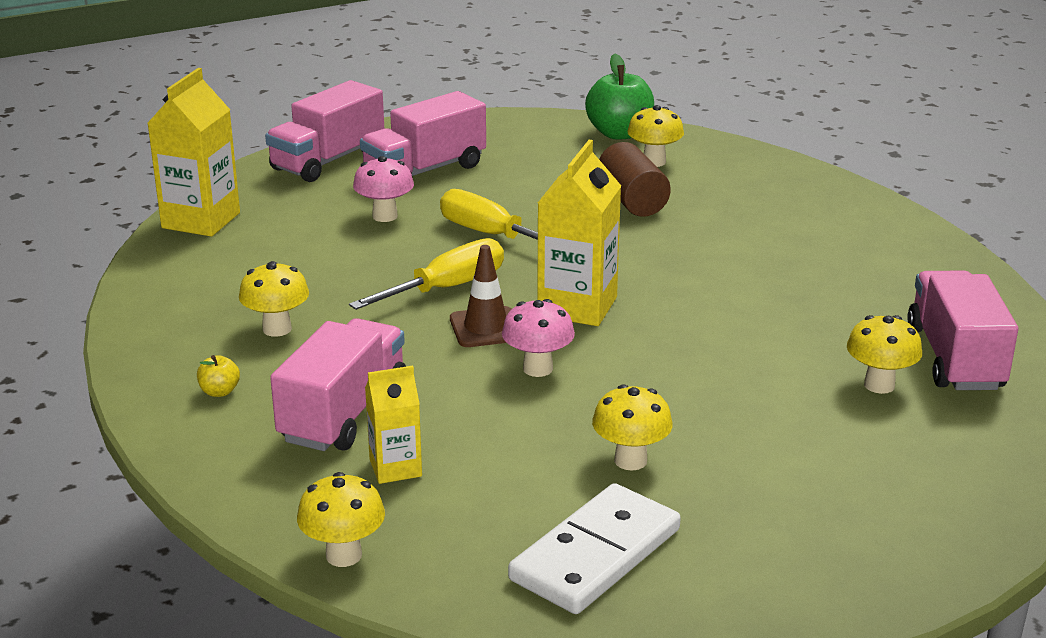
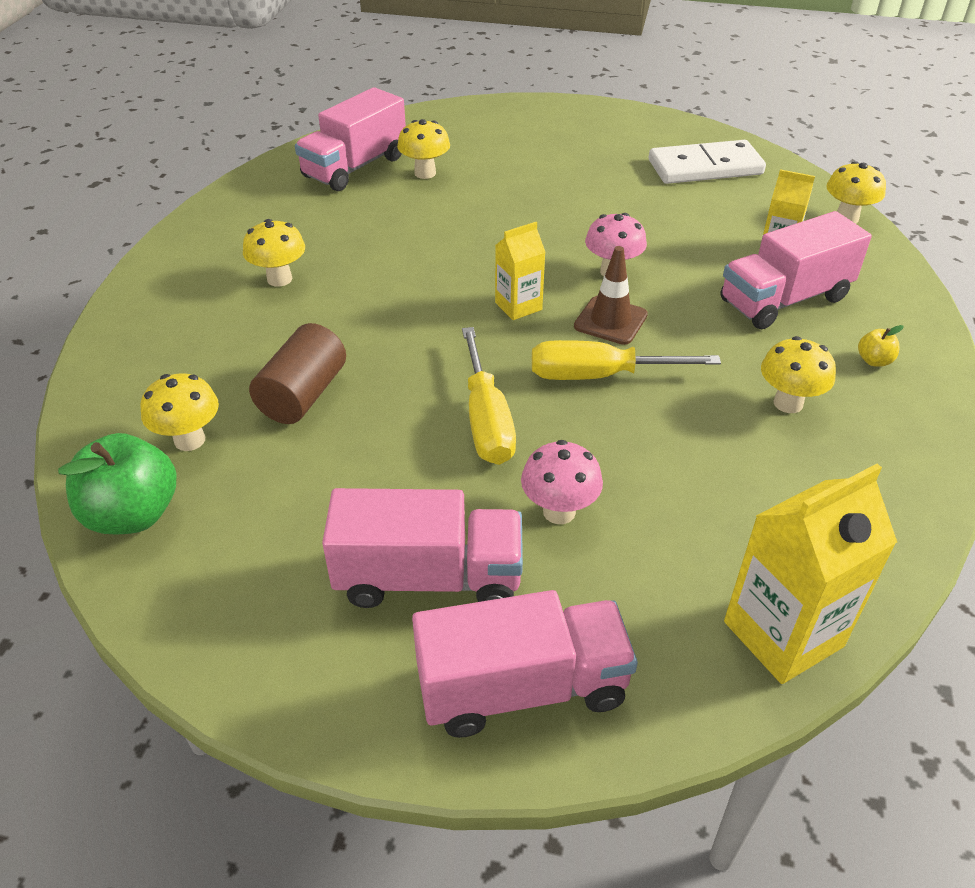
camera: 140 degrees left, 15 degrees up
(577, 306) = (518, 306): yellow carton -> yellow carton, size x0.58
(630, 460) = (628, 197): yellow mushroom -> yellow mushroom (279, 279)

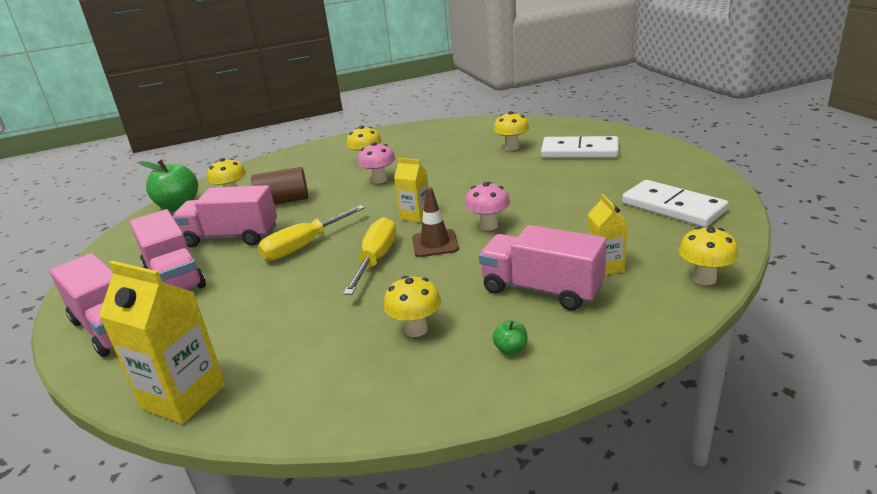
camera: 60 degrees right, 15 degrees down
(355, 167) = (489, 134): pink truck -> pink truck (231, 237)
(506, 146) = (579, 151): none -> white domino
(559, 511) = (244, 291): pink mushroom -> pink mushroom (379, 180)
(600, 375) = (376, 260): yellow screwdriver -> yellow screwdriver turned 45 degrees clockwise
(874, 361) = (511, 349): yellow apple -> green apple

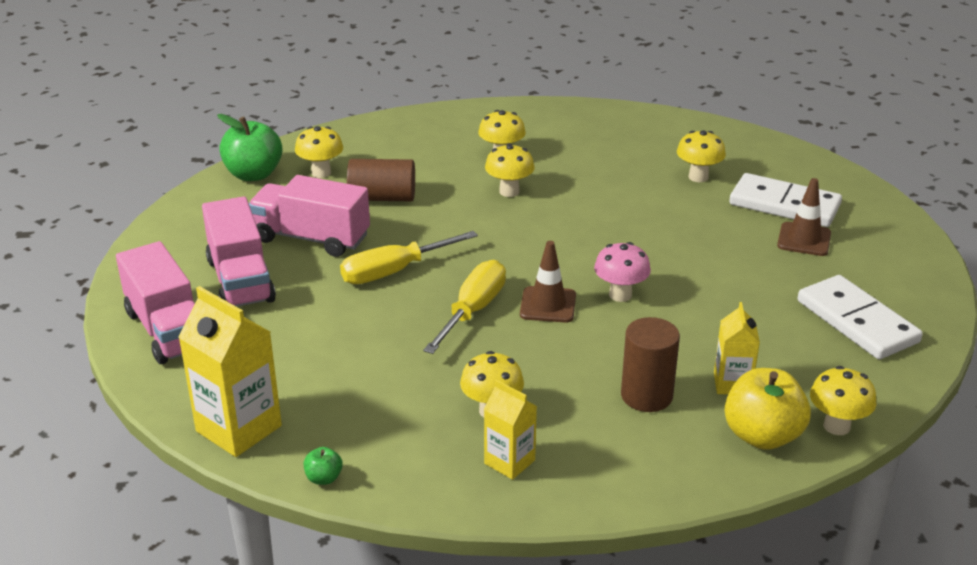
camera: 10 degrees right, 5 degrees up
(379, 180) = (509, 191): pink mushroom -> yellow mushroom
(415, 216) = (537, 259): yellow carton -> yellow carton (509, 462)
(511, 349) = (584, 457): green apple -> green apple (324, 478)
(541, 290) = (646, 396): pink truck -> brown cylinder
(604, 167) = (804, 239): none -> brown traffic cone
(650, 298) = (762, 435): none -> yellow apple

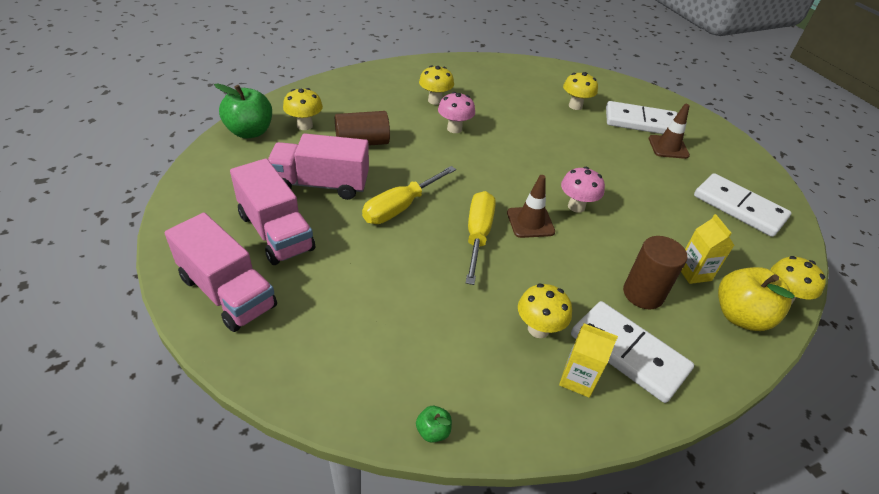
camera: 20 degrees left, 10 degrees up
(239, 428) = (333, 390): yellow carton -> none
(509, 191) = (454, 129): yellow mushroom -> pink mushroom
(587, 448) = (628, 353): none -> white domino

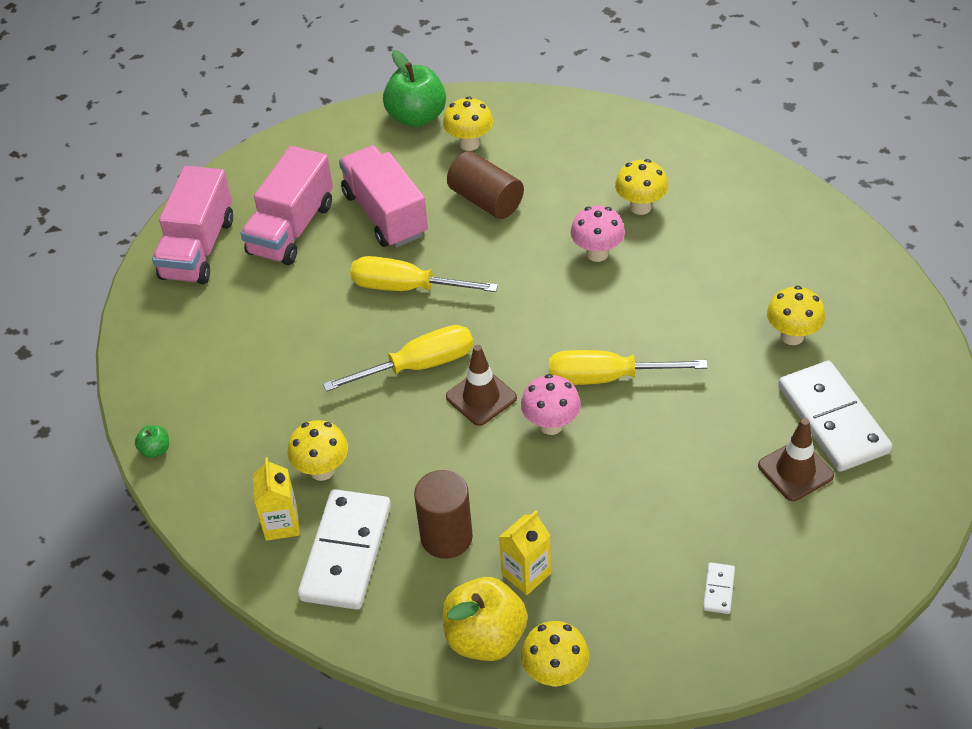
camera: 65 degrees right, 5 degrees up
(555, 170) = (607, 377): none -> yellow screwdriver
(739, 207) = (718, 589): white domino -> white domino, size x0.41

